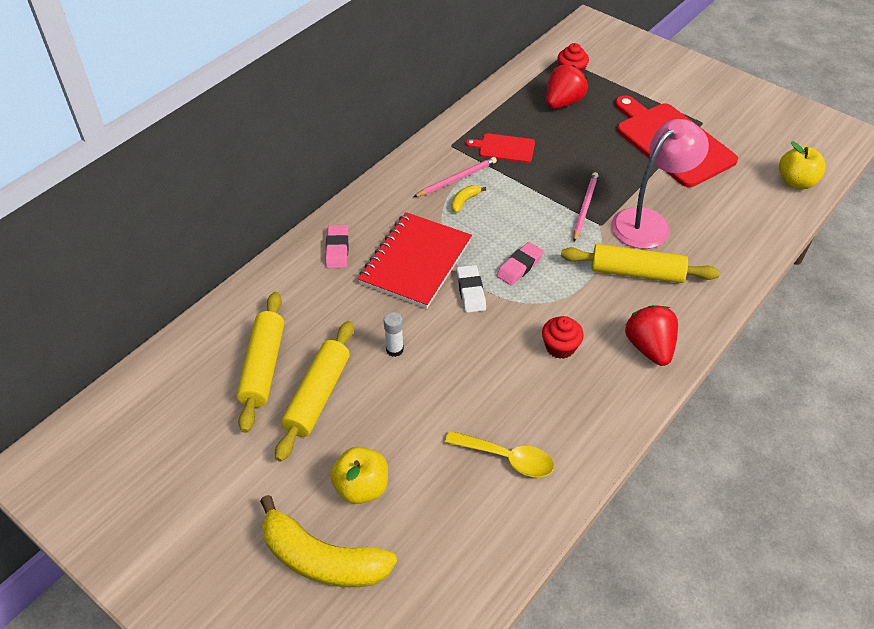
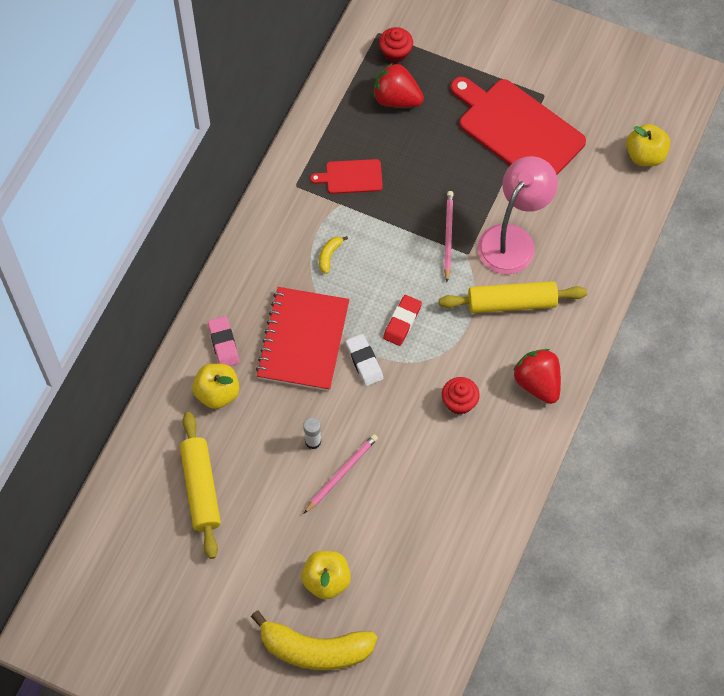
camera: 15 degrees left, 15 degrees up
(314, 288) = (217, 393): none -> yellow apple
(318, 396) = (260, 505): yellow rolling pin -> none
(456, 179) = (314, 229): pink pencil -> pink pencil (341, 473)
(507, 458) = (439, 523): yellow spoon -> none
(519, 266) = (402, 322): pink eraser -> red eraser
(563, 102) = (396, 99): red strawberry -> red strawberry turned 90 degrees counterclockwise

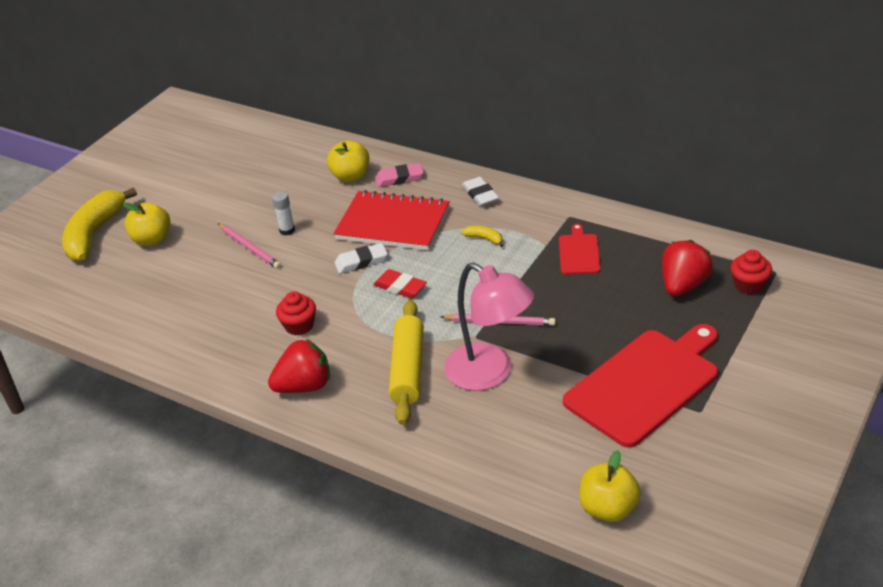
camera: 100 degrees right, 25 degrees down
(201, 488) = (264, 171): yellow rolling pin -> none
(257, 264) = (480, 195): none -> white eraser

